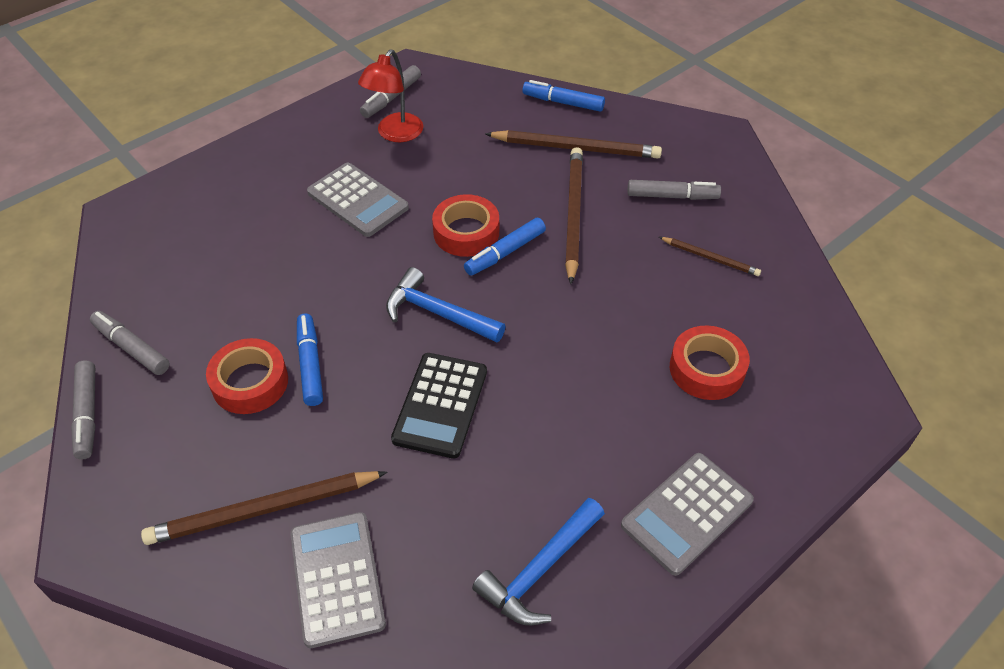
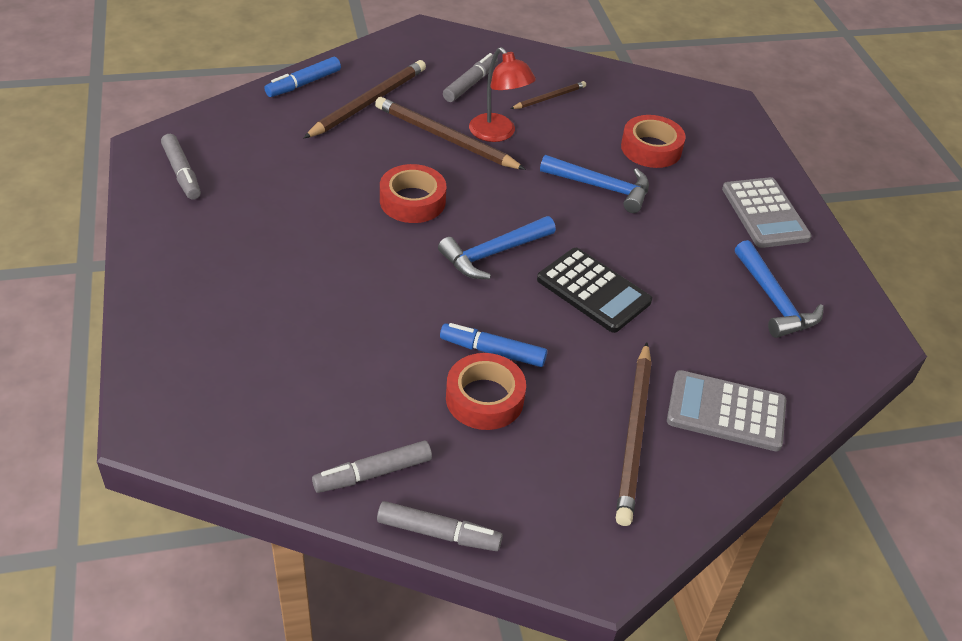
camera: 65 degrees left, 5 degrees down
(357, 200) = (308, 248): grey calculator -> none
(395, 134) = (239, 191): red lamp -> red lamp (498, 134)
(505, 253) = (456, 190): blue marker -> none
(602, 352) = (601, 187): none -> blue hammer

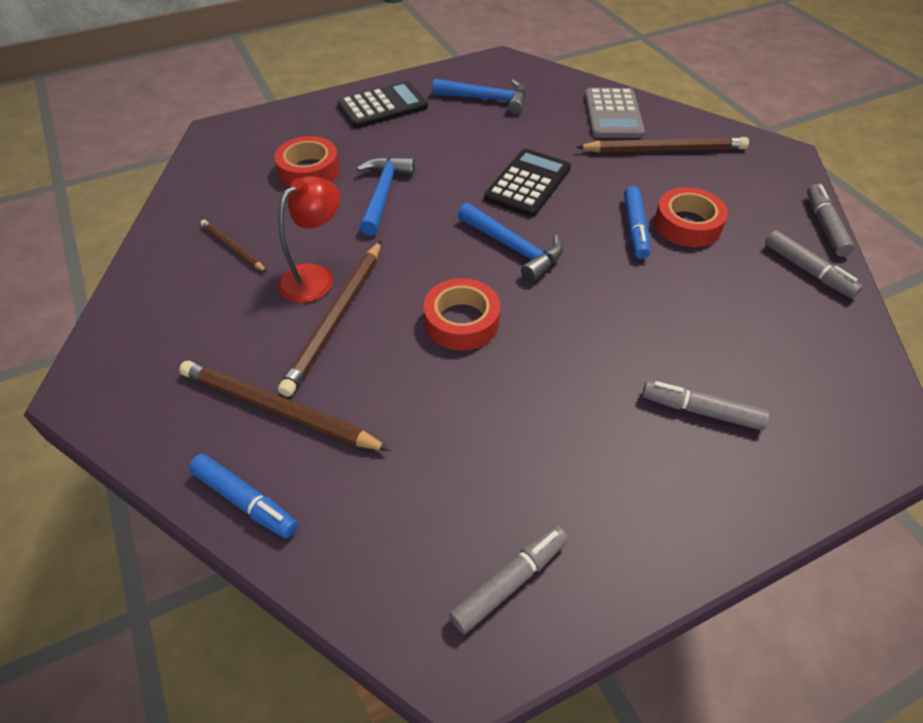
camera: 100 degrees left, 5 degrees up
(470, 84) = (214, 318): grey marker -> grey marker (701, 411)
(764, 213) = (383, 106): grey calculator -> black calculator
(774, 300) = (486, 99): blue hammer -> blue hammer turned 45 degrees clockwise

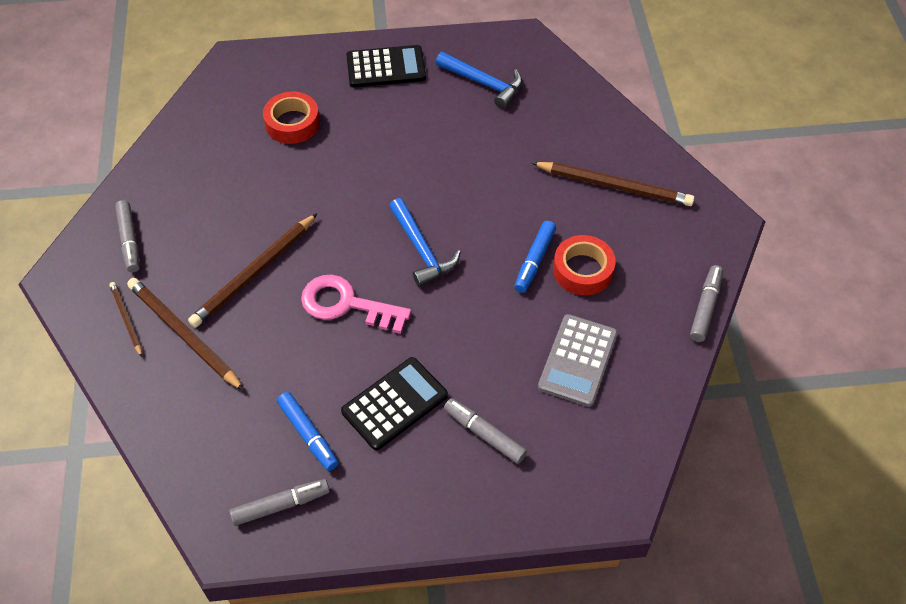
camera: 20 degrees right, 5 degrees up
(233, 248) = (203, 185): brown pencil -> brown pencil (126, 319)
(245, 501) = (138, 394): blue marker -> blue marker (308, 435)
(315, 277) = (254, 231): red lamp -> none
(383, 194) = (342, 165): blue hammer -> none
(461, 321) = (346, 304): red tape -> pink key
(528, 183) = (469, 188): black calculator -> black calculator (395, 404)
(613, 114) = (592, 132): grey calculator -> grey calculator (577, 360)
(808, 270) = (657, 345): grey marker -> grey marker (129, 240)

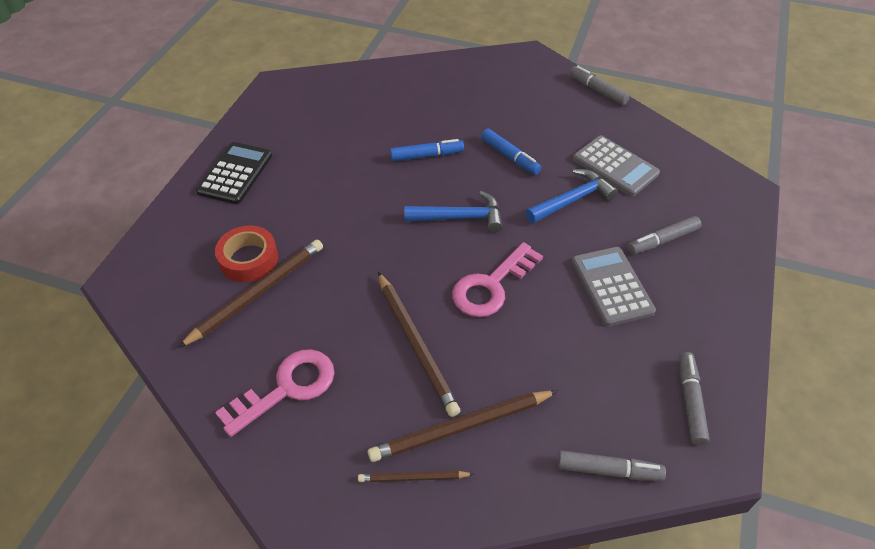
camera: 65 degrees left, 5 degrees down
(129, 240) = (305, 446): grey marker -> grey marker (608, 470)
(176, 206) = (287, 388): none -> pink key
(308, 435) = (621, 357): blue marker -> blue marker (427, 155)
(395, 404) = (612, 286): black calculator -> grey calculator
(483, 83) = (306, 122): blue hammer -> blue hammer (572, 200)
(583, 270) = (533, 135): red tape -> none
(614, 186) = (464, 92): brown pencil -> brown pencil (257, 293)

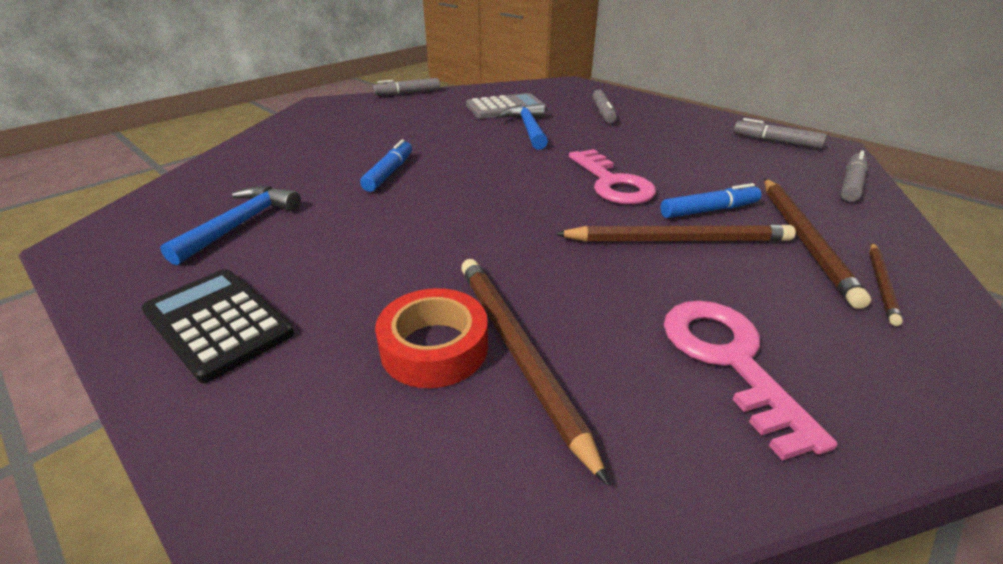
camera: 65 degrees left, 15 degrees down
(460, 217) = (503, 177): blue hammer -> blue hammer (240, 224)
(510, 156) = (444, 138): blue marker -> blue marker (708, 210)
(612, 286) = (642, 138): grey calculator -> none

